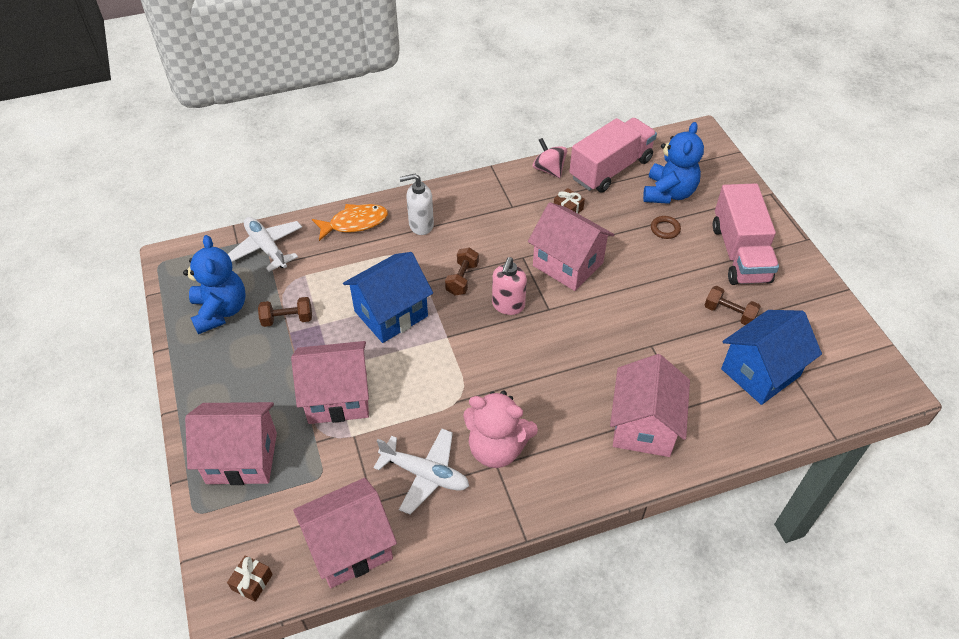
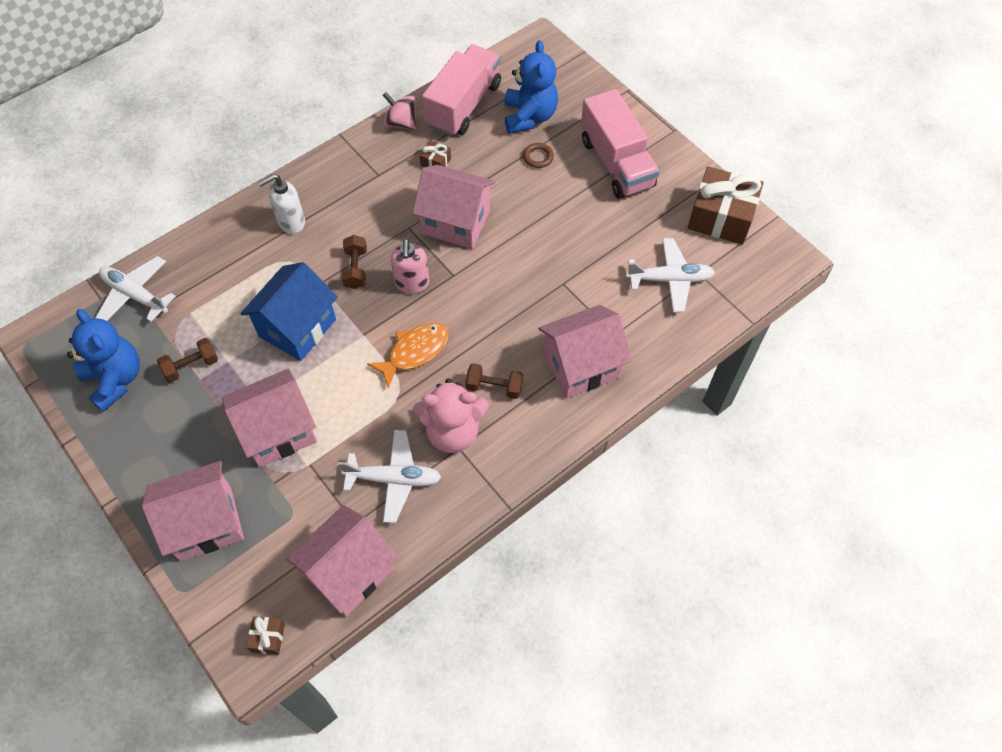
camera: 20 degrees left, 10 degrees up
(354, 223) = (220, 240): orange fish -> orange fish (414, 352)
(643, 426) = (581, 365): pink house -> pink house turned 75 degrees clockwise
(729, 313) = (624, 228): brown dumbbell -> brown dumbbell (494, 387)
(760, 372) = (670, 279): blue house -> white plane
(831, 329) = (721, 217): none -> brown gift

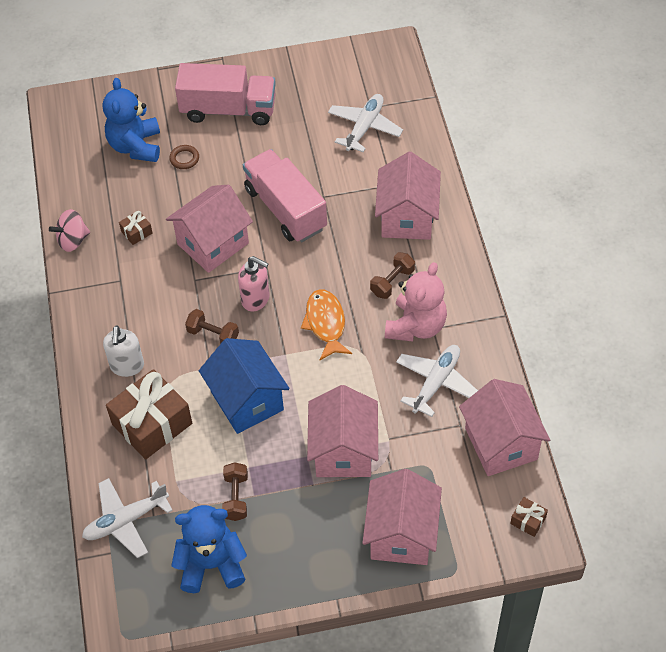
camera: 60 degrees left, 5 degrees down
(463, 105) = (87, 187): pink truck -> pink truck (285, 209)
(529, 116) = (136, 146): blue teddy bear -> blue teddy bear turned 120 degrees counterclockwise
(721, 217) = (328, 69): brown gift -> brown gift (152, 424)

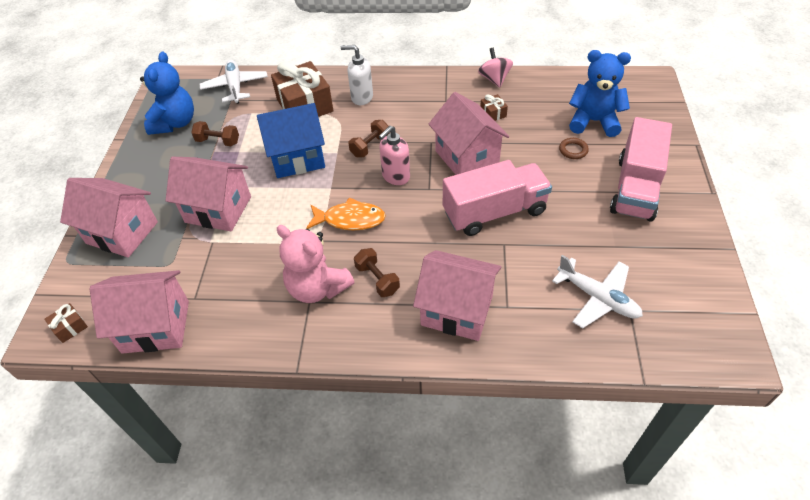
camera: 105 degrees right, 5 degrees down
(436, 383) = (247, 289): white plane -> none

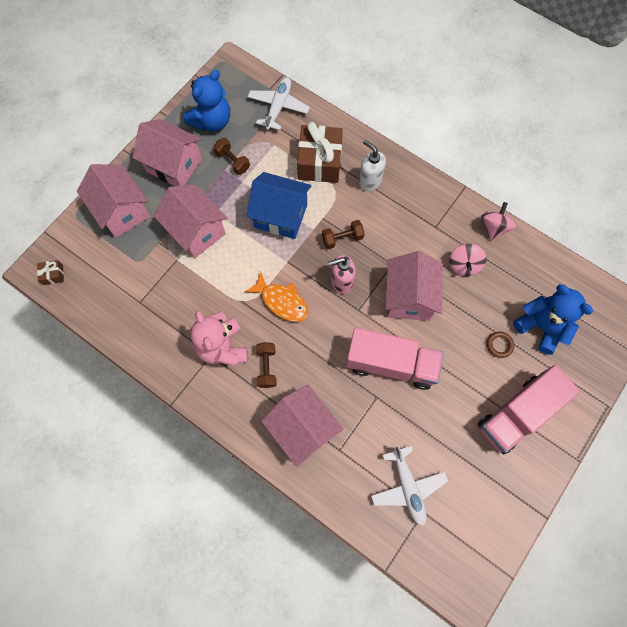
camera: 30 degrees right, 20 degrees up
(156, 326) = (104, 309): pink house -> pink house (174, 165)
(493, 113) = (464, 265): brown gift -> pink spinning top

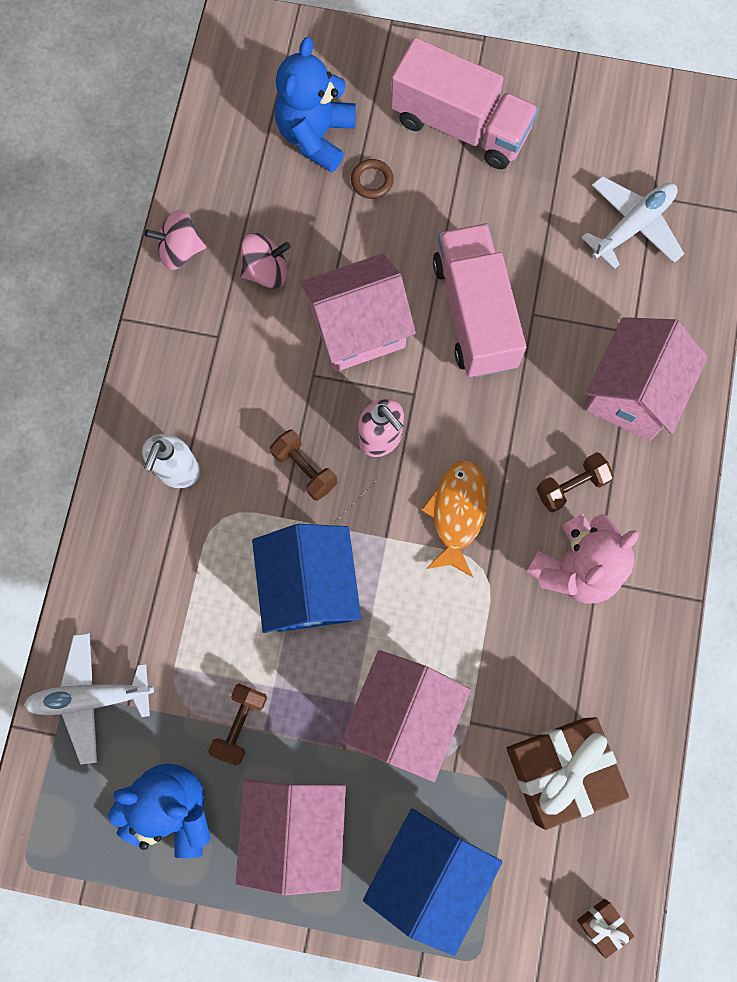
camera: 115 degrees left, 5 degrees up
(122, 211) = (429, 872): pink house -> blue house
(319, 162) = (176, 570): brown gift -> brown gift (560, 771)

